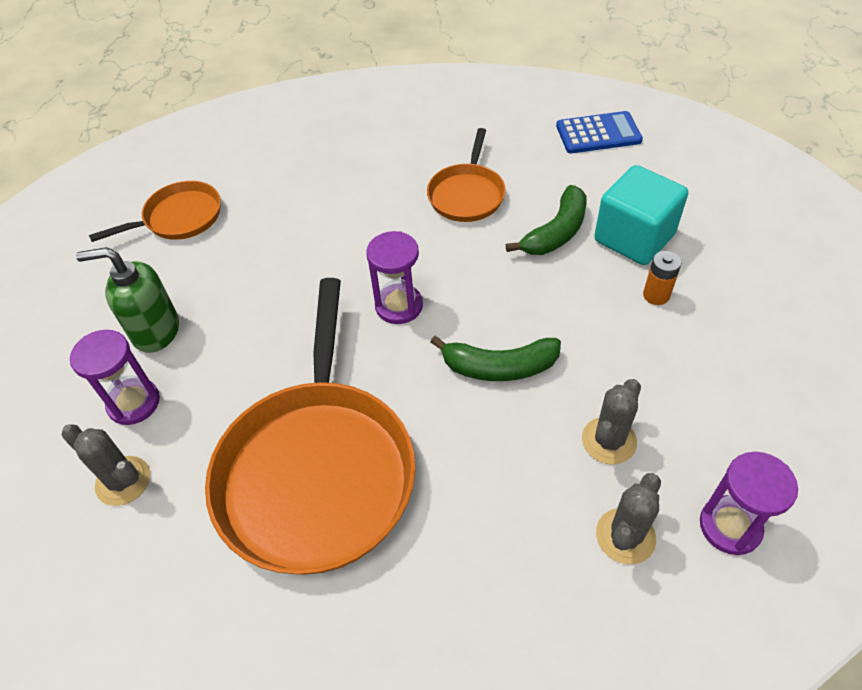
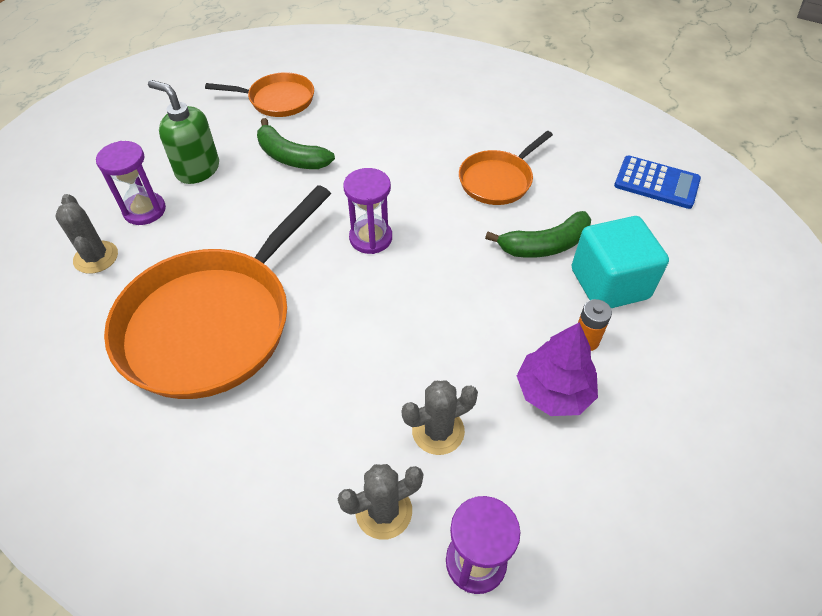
camera: 30 degrees right, 0 degrees up
(499, 367) = (404, 324): green banana -> green banana (291, 157)
(668, 351) = (553, 391): none -> purple tree

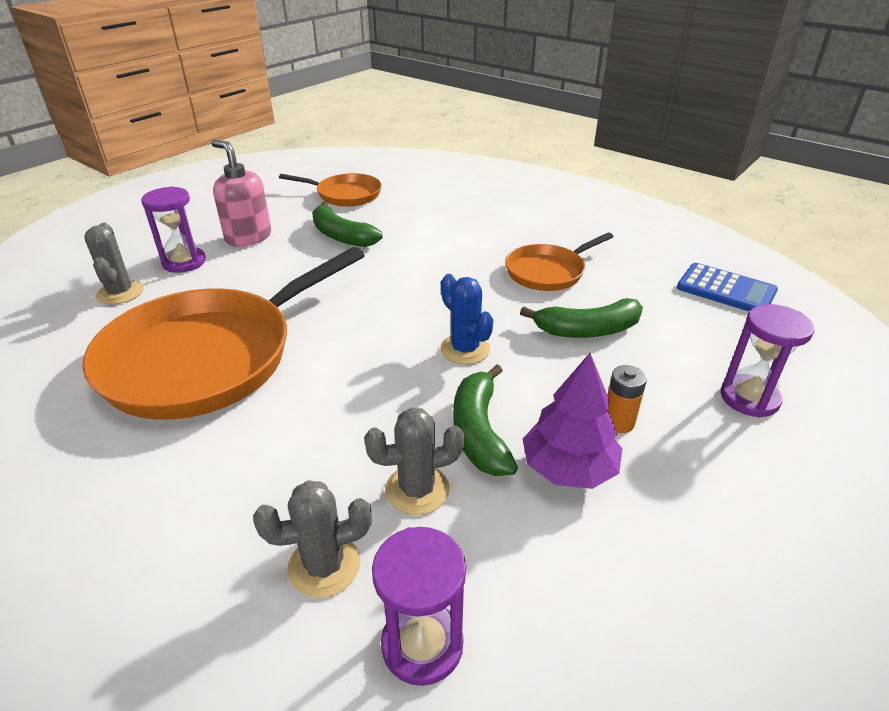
camera: 10 degrees right, 15 degrees down
(197, 170) = (248, 237): green soap dispenser -> pink soap dispenser
(371, 238) = (399, 305): purple hourglass -> purple hourglass (749, 398)
(443, 281) = (465, 349): none -> blue cactus
(475, 367) = (479, 431): none -> green banana
(609, 283) = (656, 372): turquoise cube -> none

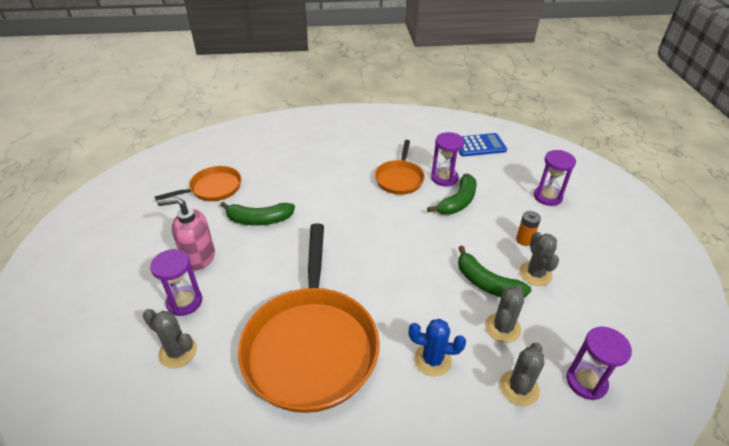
camera: 45 degrees left, 5 degrees up
(465, 349) = (425, 247): blue cactus -> blue cactus (432, 360)
(568, 468) = (535, 274): purple tree -> grey cactus
(610, 298) = (444, 178): none -> purple hourglass

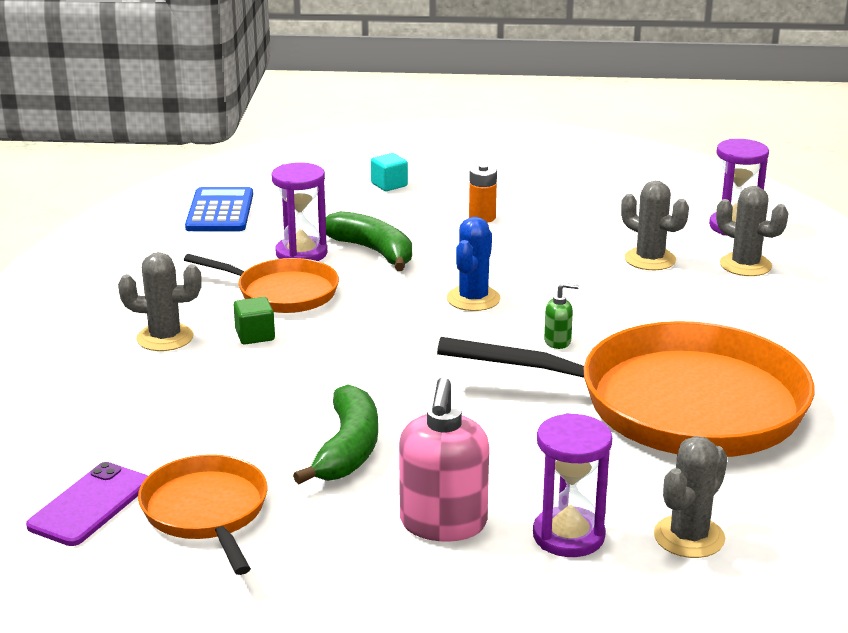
camera: 80 degrees left, 15 degrees down
(219, 160) = (90, 505): none -> purple phone
(355, 177) = (255, 335): none -> green cube
(375, 286) = (558, 341): none -> green soap dispenser
(432, 360) = (703, 313): blue cactus -> blue cactus (473, 299)
(486, 283) = (566, 257): green banana -> none
(535, 274) = (553, 222): grey cactus -> grey cactus (165, 338)
(547, 197) = (389, 185): purple hourglass -> turquoise cube

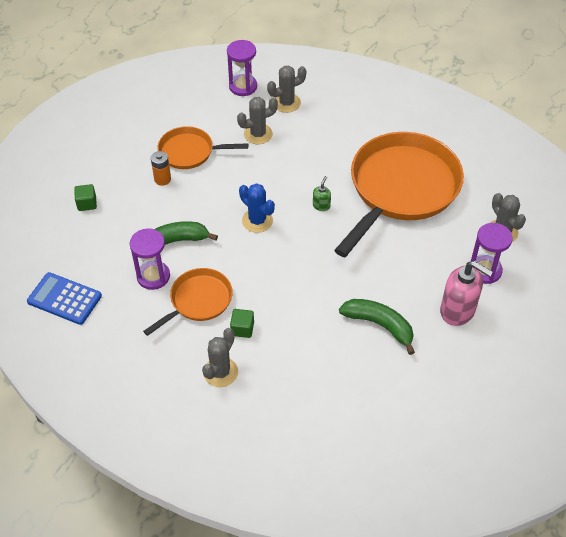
camera: 65 degrees left, 25 degrees up
(90, 505) = (380, 448): purple phone -> none
(207, 512) = (409, 399): orange pan -> orange pan (190, 152)
(389, 185) = (87, 203): turquoise cube -> green cube

